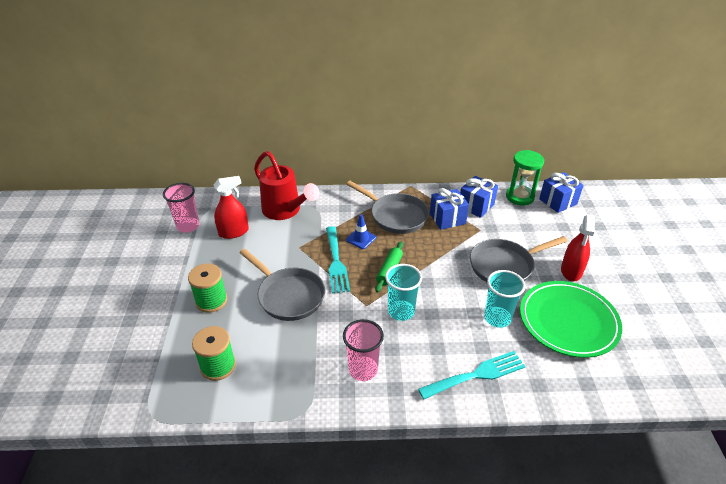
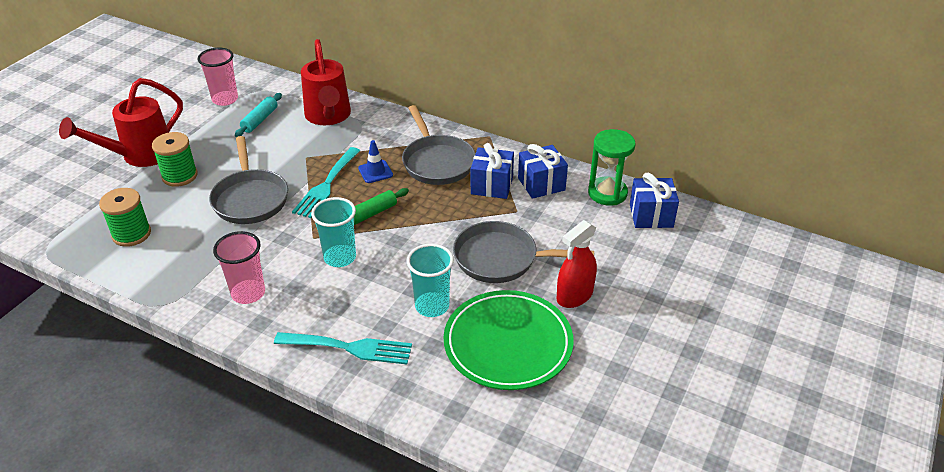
camera: 30 degrees right, 0 degrees up
(159, 297) = (140, 155): none -> red watering can
(234, 232) = (260, 120): red spray bottle -> turquoise rolling pin

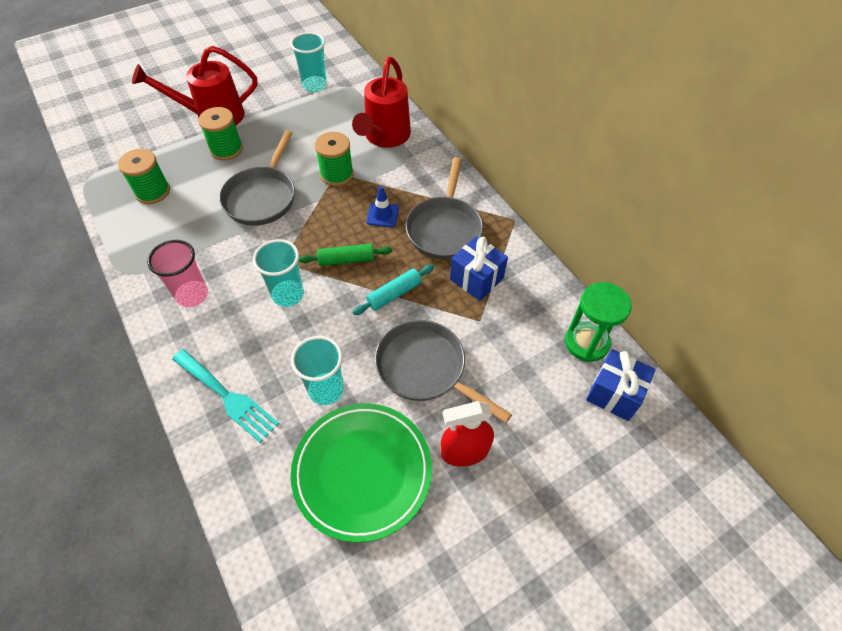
camera: 30 degrees right, 15 degrees up
(225, 99) = (314, 85): pink cup -> turquoise cup
(260, 120) = (327, 118): turquoise rolling pin -> turquoise rolling pin (394, 294)
(307, 158) = (337, 174): none -> green spool
(326, 185) = (331, 211): turquoise fork -> none
(541, 184) = (526, 299): blue gift -> none

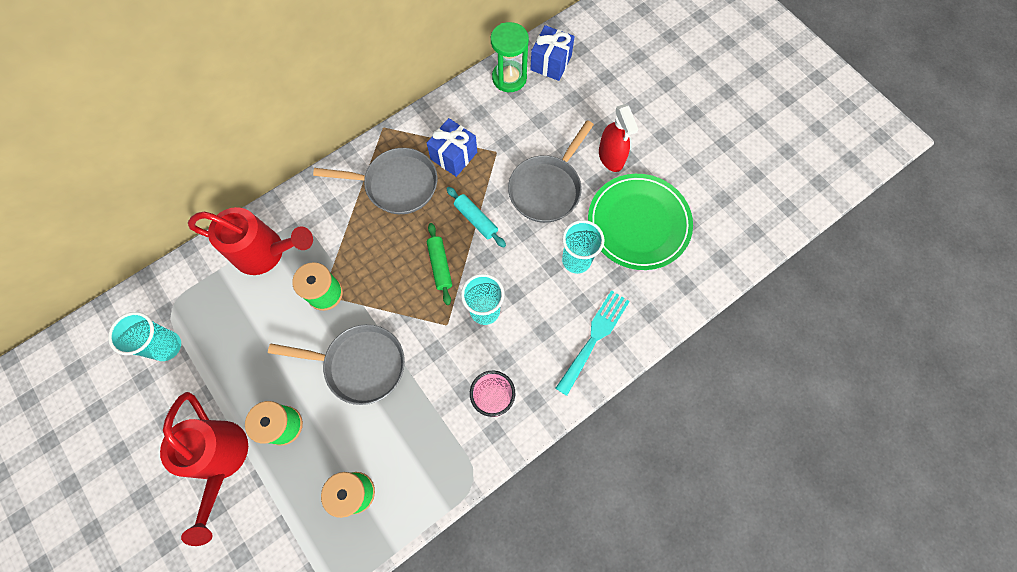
camera: 95 degrees left, 15 degrees up
(382, 215) = (381, 241): blue traffic cone -> none

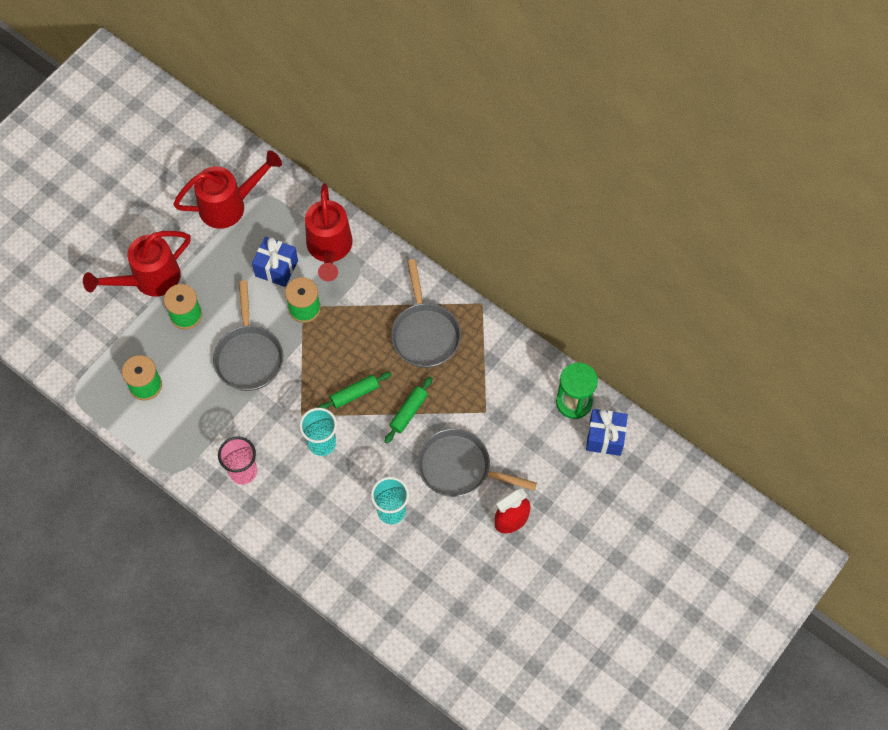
camera: 75 degrees right, 5 degrees down
(167, 346) = (229, 205): turquoise cup -> red watering can
(454, 156) = (470, 374): blue gift -> blue gift (276, 268)
(476, 219) = (408, 412): turquoise rolling pin -> green rolling pin
(594, 337) = (320, 543): turquoise fork -> none
(638, 223) = (445, 560): green plate -> none

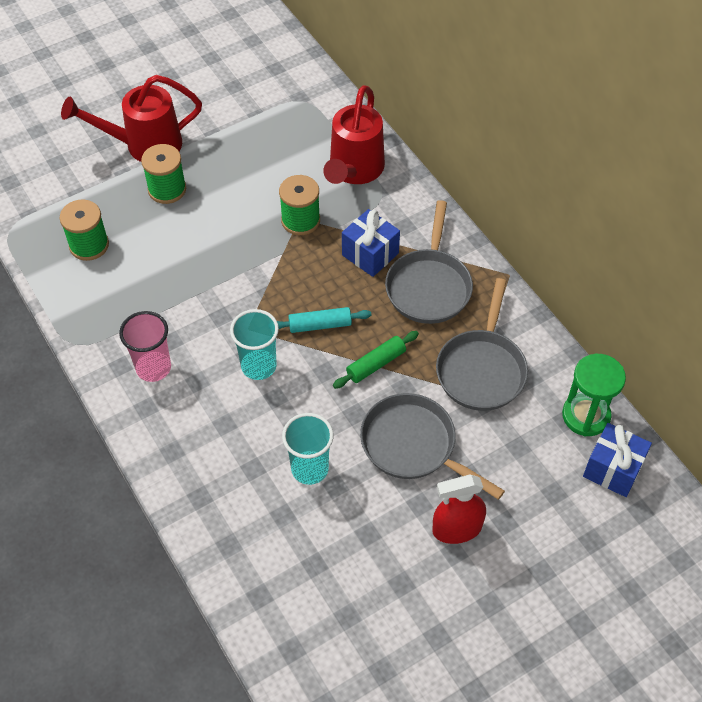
camera: 20 degrees right, 10 degrees down
(229, 205) = (263, 100): red watering can -> none
(249, 356) = (216, 250): grey pan -> grey pan (481, 369)
(276, 268) = (287, 173): blue gift -> blue gift (370, 254)
(354, 394) = (320, 325): green rolling pin -> turquoise rolling pin

